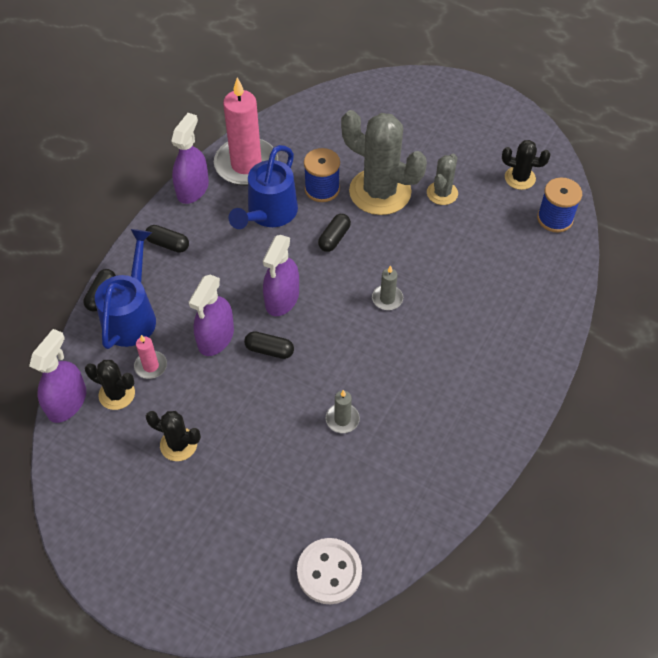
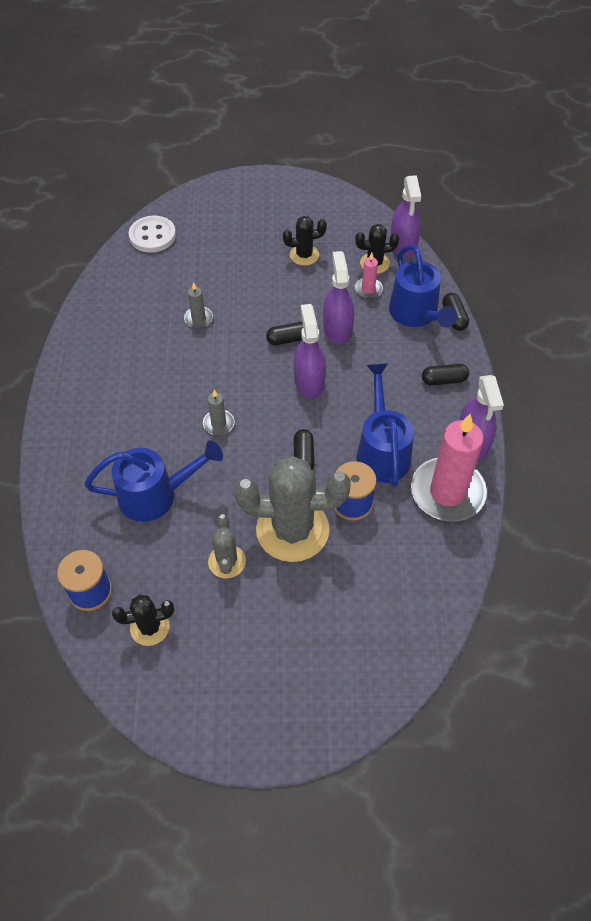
camera: 150 degrees right, 0 degrees up
(472, 264) = (156, 495): none -> blue watering can

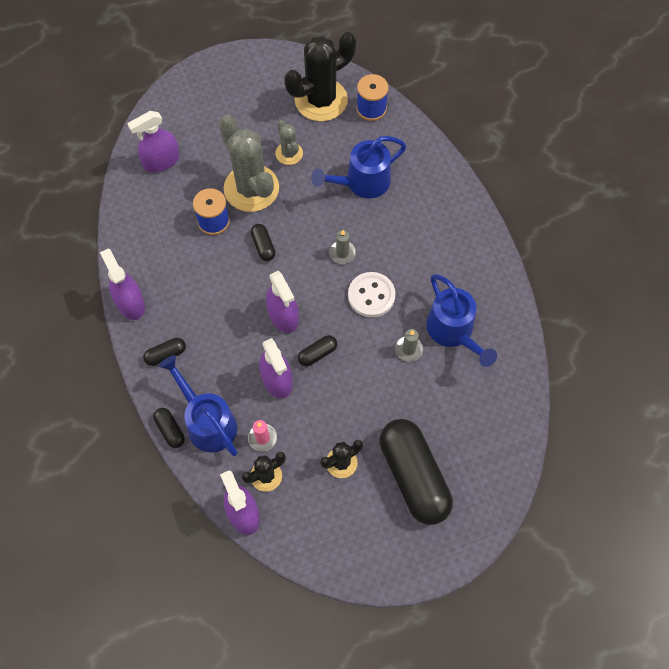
camera: 160 degrees right, 10 degrees up
(150, 627) = (321, 100): black cactus -> black cactus, size x1.98
(152, 236) = (506, 436): white button -> white button (371, 295)
(247, 231) = (413, 476): none -> black capsule
(292, 530) = (251, 188): grey cactus -> grey cactus turned 75 degrees clockwise
(382, 450) = (203, 271): blue watering can -> blue watering can (454, 332)
(398, 605) = (161, 161): none -> purple spray bottle
(447, 492) = (143, 252): pink candle -> none

